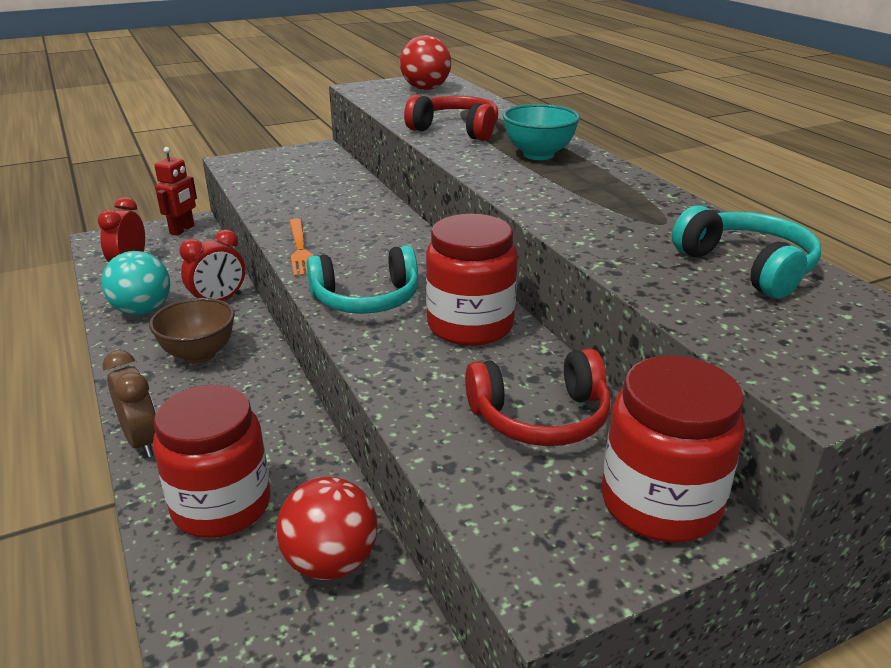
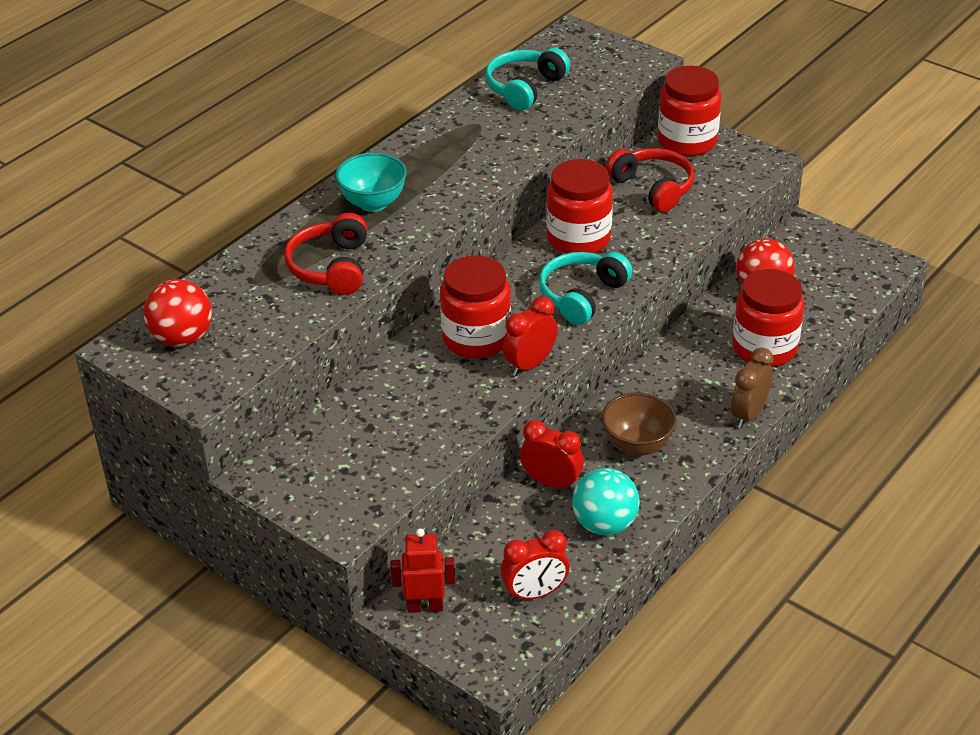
camera: 115 degrees left, 10 degrees up
(300, 249) = (530, 364): orange fork -> red clock
(365, 236) = (476, 339): none -> red jar
(366, 299) = (581, 295): turquoise headphones -> turquoise headphones turned 105 degrees counterclockwise

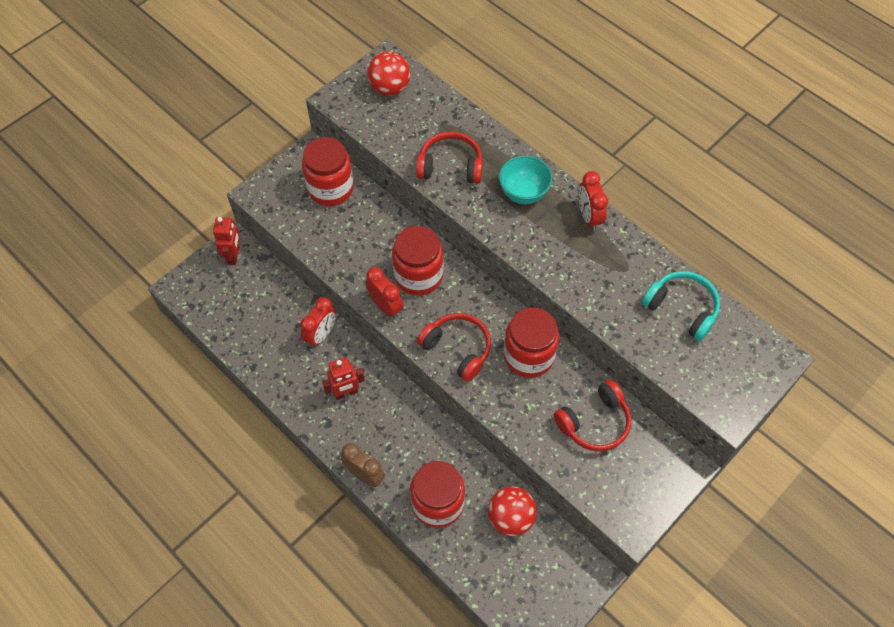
camera: 95 degrees right, 20 degrees up
(535, 593) = (229, 314): red clock -> red clock (588, 216)
(581, 295) = (457, 349): turquoise headphones -> red headphones
(604, 524) = (277, 361): turquoise ball -> none
(637, 446) = (346, 393): brown bowl -> red robot
(687, 141) = (664, 463): red jar -> red jar (330, 188)

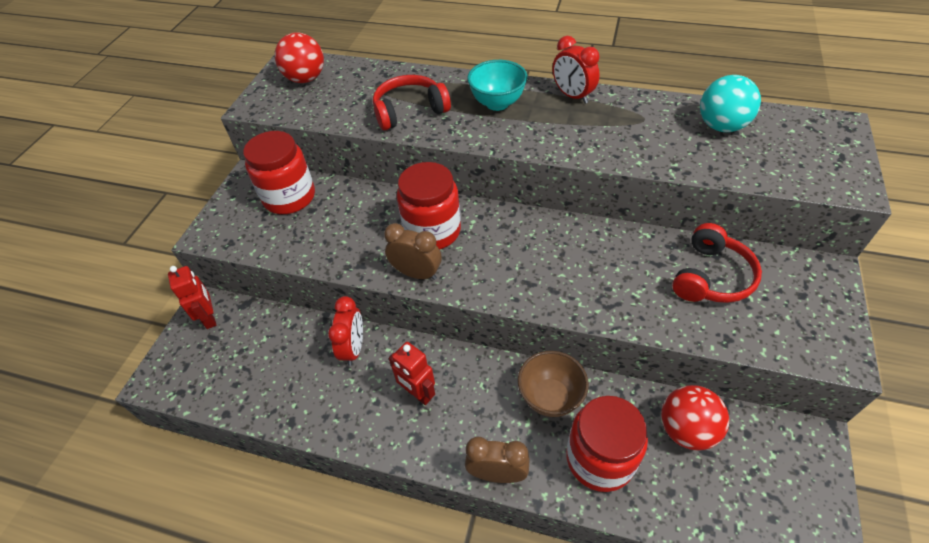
camera: 25 degrees left, 10 degrees down
(346, 393) = (418, 394): red robot -> red robot turned 90 degrees clockwise
(386, 306) = (417, 273): red clock -> brown clock
(434, 445) = (550, 397): none -> brown bowl
(457, 349) = (522, 277): red headphones -> none
(528, 356) = (597, 249): red jar -> none
(682, 308) = (721, 126): turquoise headphones -> turquoise ball

